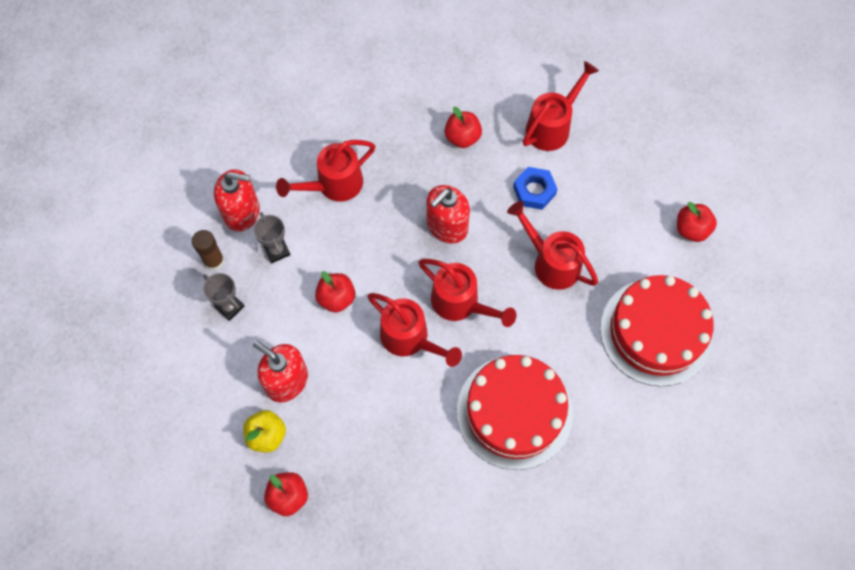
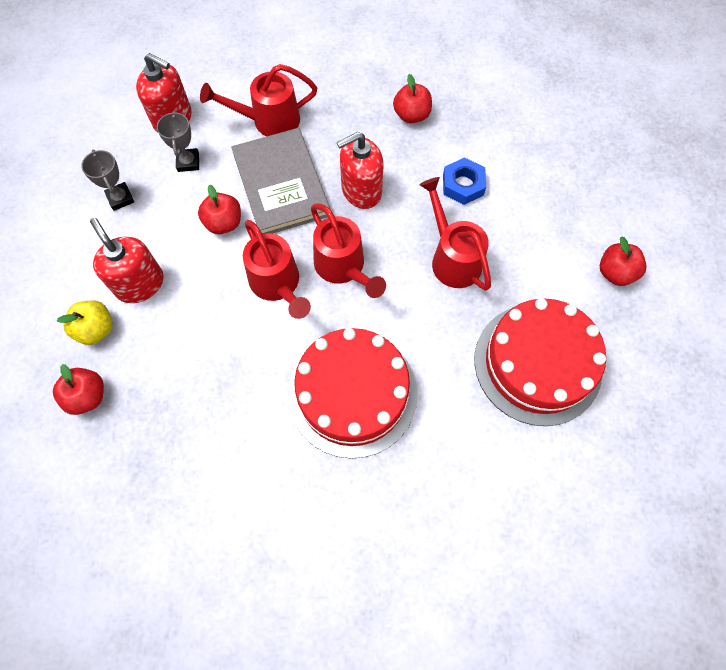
camera: 20 degrees right, 0 degrees up
(214, 261) = (126, 153): brown glue stick -> none
(372, 244) = (281, 184): none -> grey book
(552, 126) = (506, 131): red watering can -> none

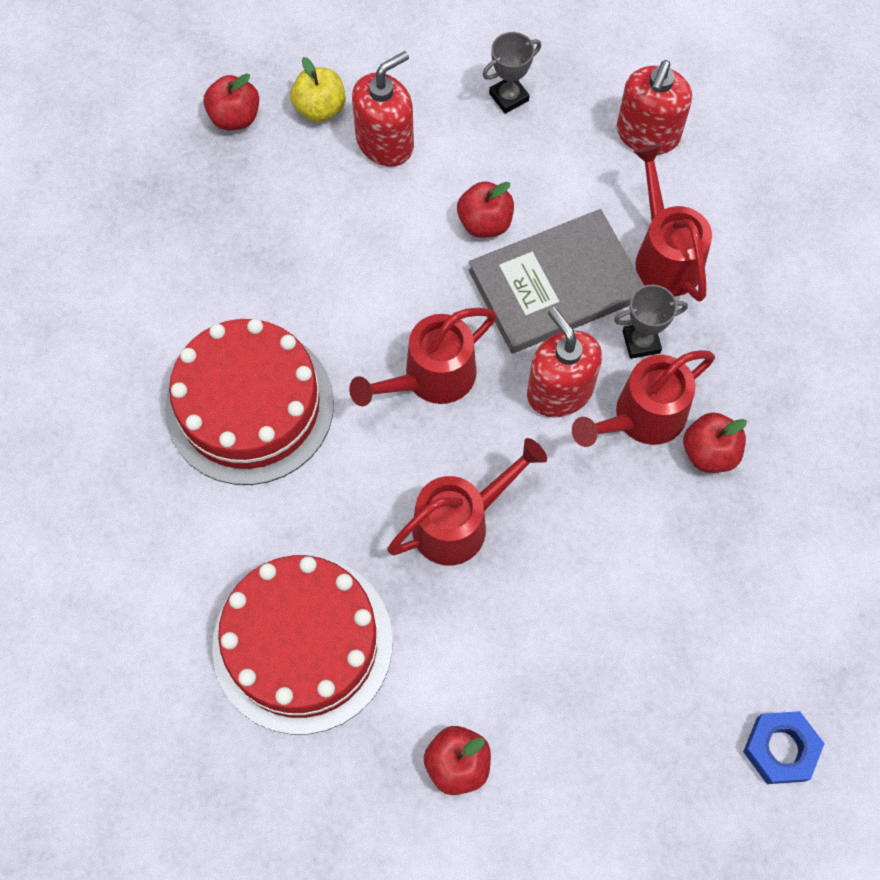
camera: 85 degrees right, 0 degrees up
(188, 162) = (577, 165): grey trophy -> grey trophy (641, 342)
(277, 284) = (397, 300): red watering can -> red watering can (641, 418)
(463, 185) = (589, 534): blue nut -> blue nut (780, 749)

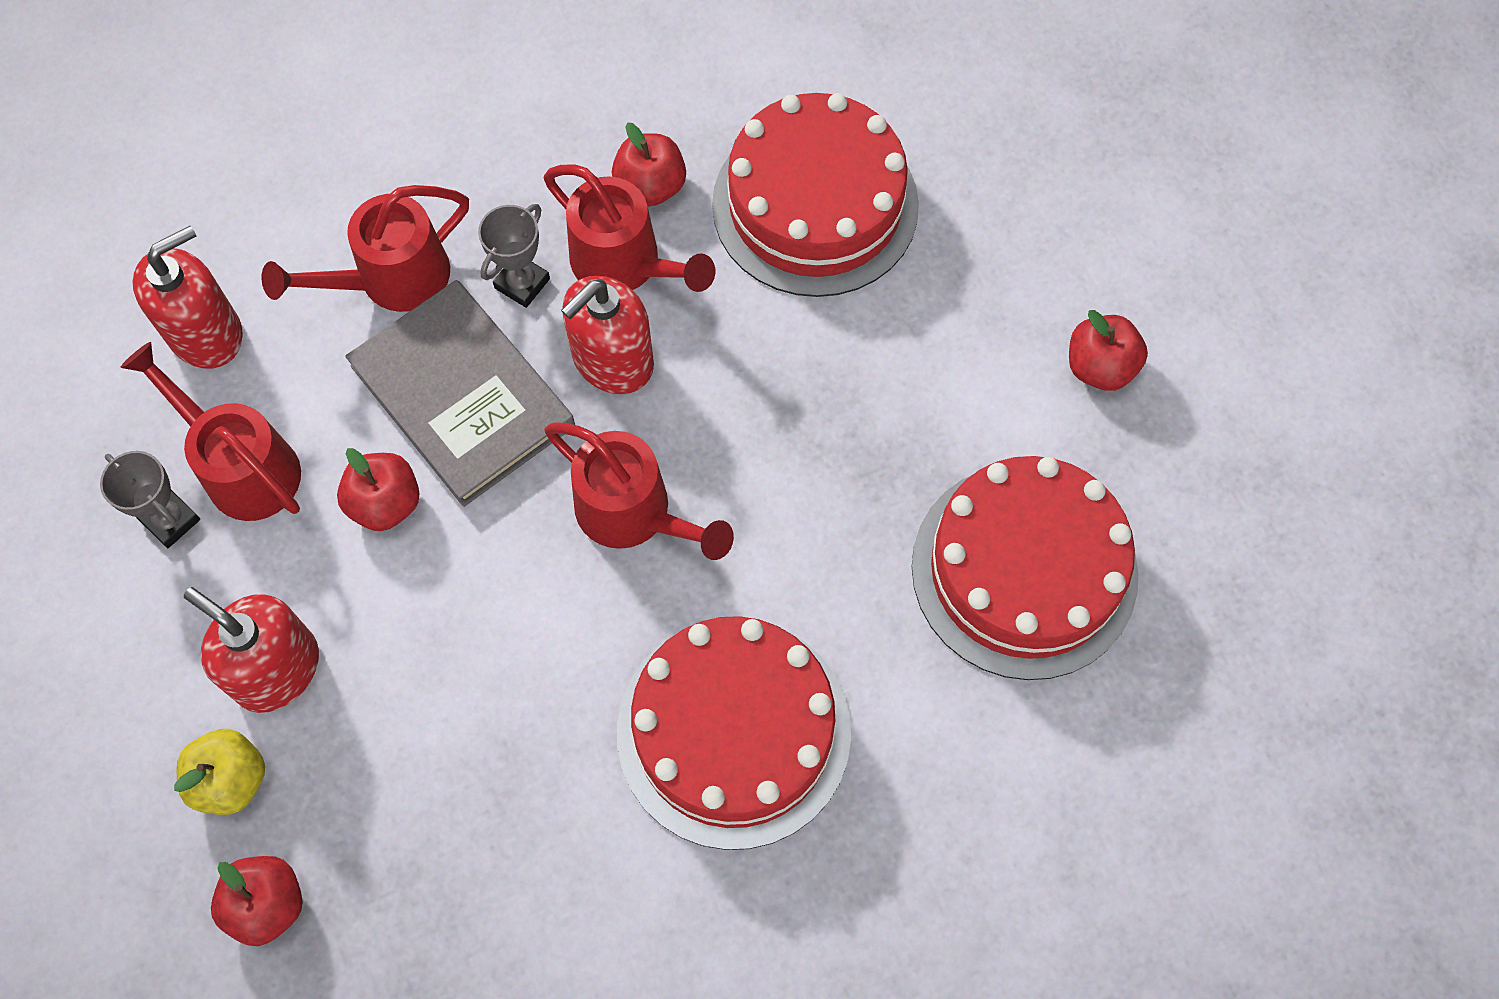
camera: 105 degrees left, 0 degrees up
(460, 522) = (818, 432): red watering can -> red watering can (242, 466)
(641, 342) = (522, 283): grey trophy -> grey trophy turned 60 degrees clockwise
(647, 134) = (206, 333): red soap dispenser -> red soap dispenser turned 45 degrees counterclockwise
(665, 576) = (815, 205): none -> red cake
(780, 749) = (969, 68): blue nut -> none

